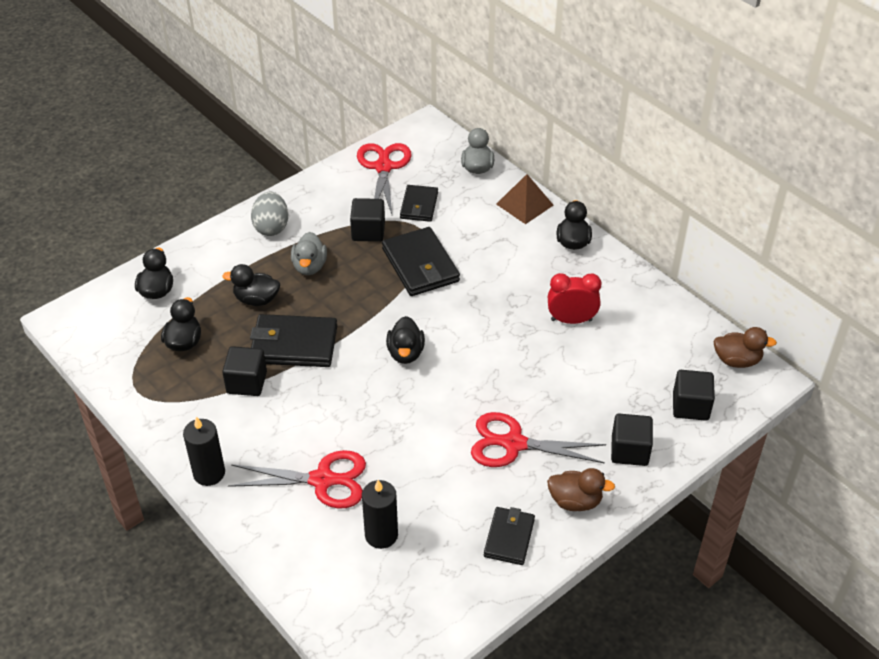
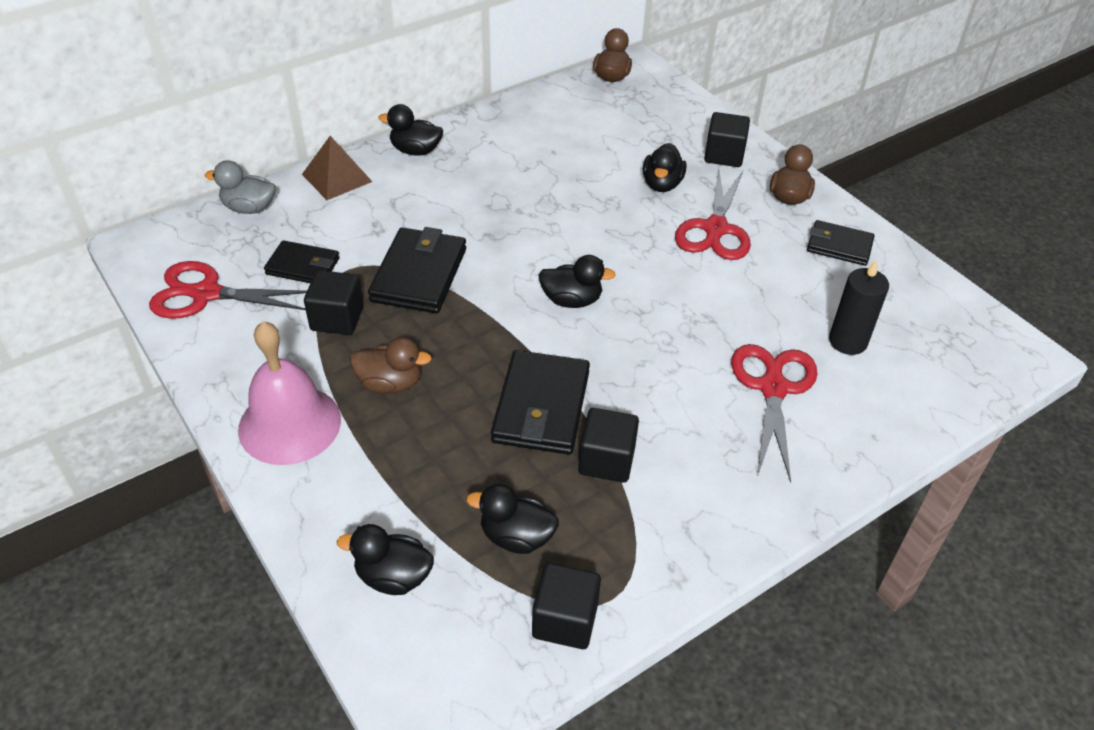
camera: 85 degrees left, 0 degrees up
(209, 473) = (767, 505): black candle -> none
(256, 299) = (444, 446): black duck -> black duck (662, 184)
(271, 227) = (289, 424): grey egg -> pink bell
(309, 266) = (390, 383): grey duck -> brown duck
(420, 265) = (419, 275): black wallet -> black wallet turned 60 degrees counterclockwise
(571, 320) = (539, 167): red clock -> none
(690, 406) = (668, 111): black cube -> black cube (565, 620)

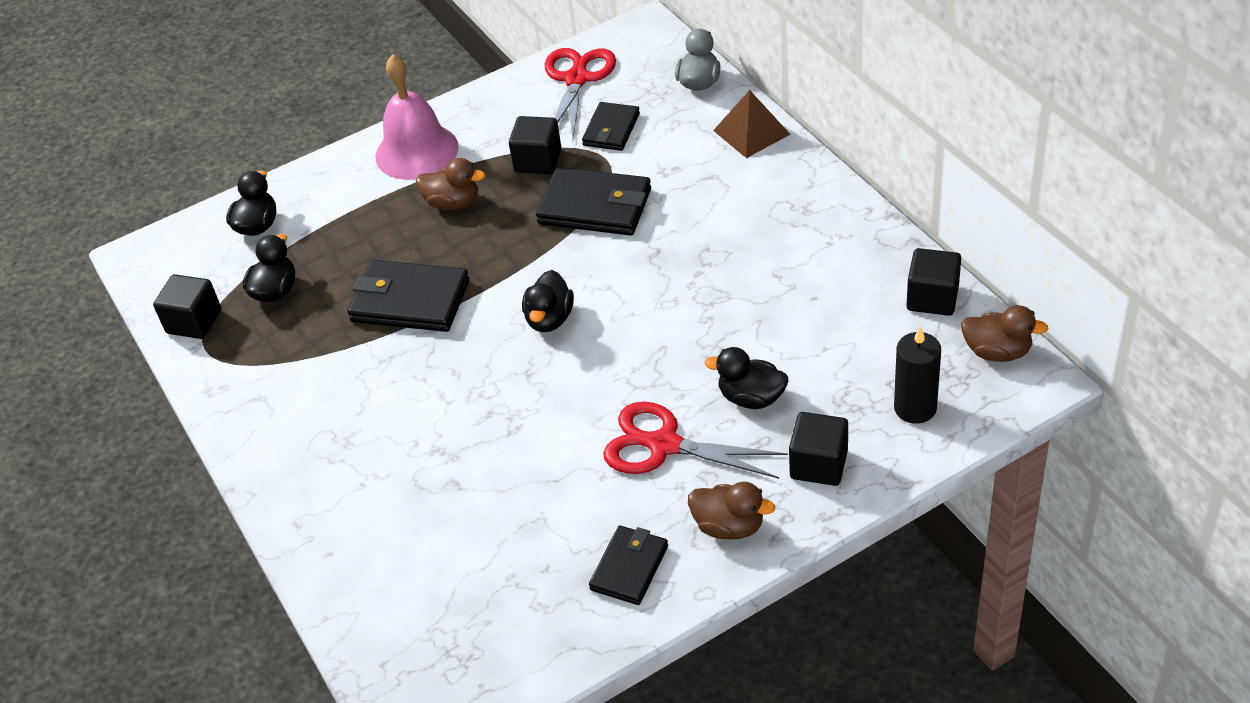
camera: 100 degrees right, 0 degrees up
(390, 383) = (453, 203): brown duck -> brown duck turned 90 degrees counterclockwise
(415, 151) = (805, 184): black duck -> none
(606, 460) = (340, 346): black cube -> black cube (932, 298)
(773, 388) = (405, 475): red scissors -> none
(847, 341) = (464, 551): black candle -> black candle (915, 408)

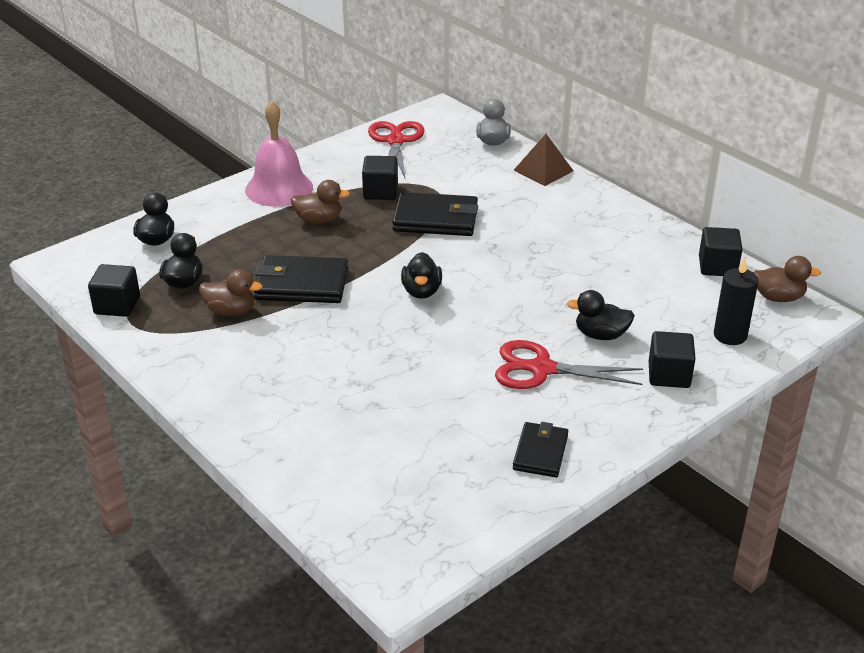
camera: 15 degrees left, 10 degrees down
(611, 130) = (433, 171): black wallet -> none
(729, 526) = (612, 420): brown duck -> brown duck (231, 311)

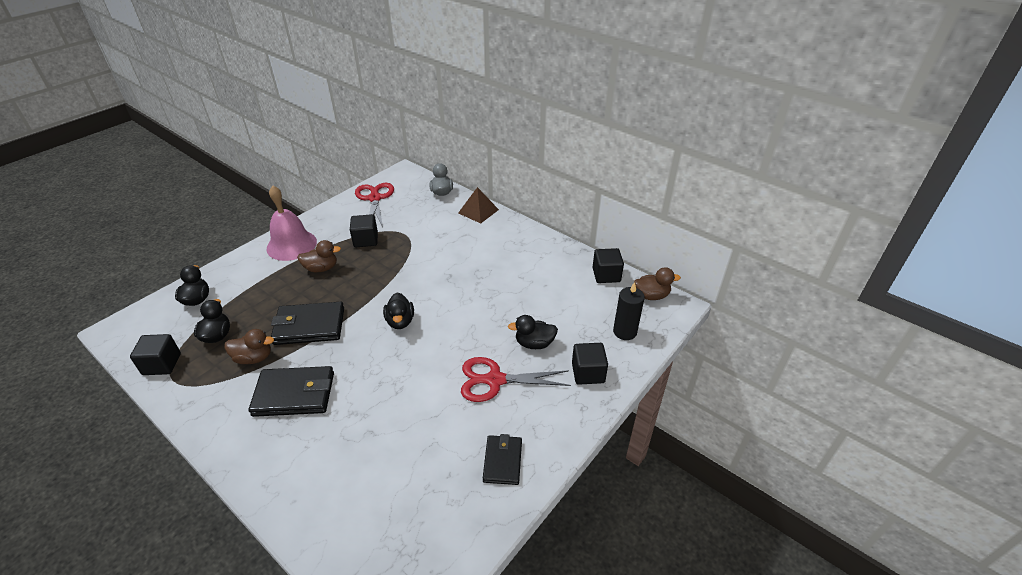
camera: 10 degrees left, 5 degrees up
(436, 219) = (406, 258): black wallet -> black wallet (294, 394)

